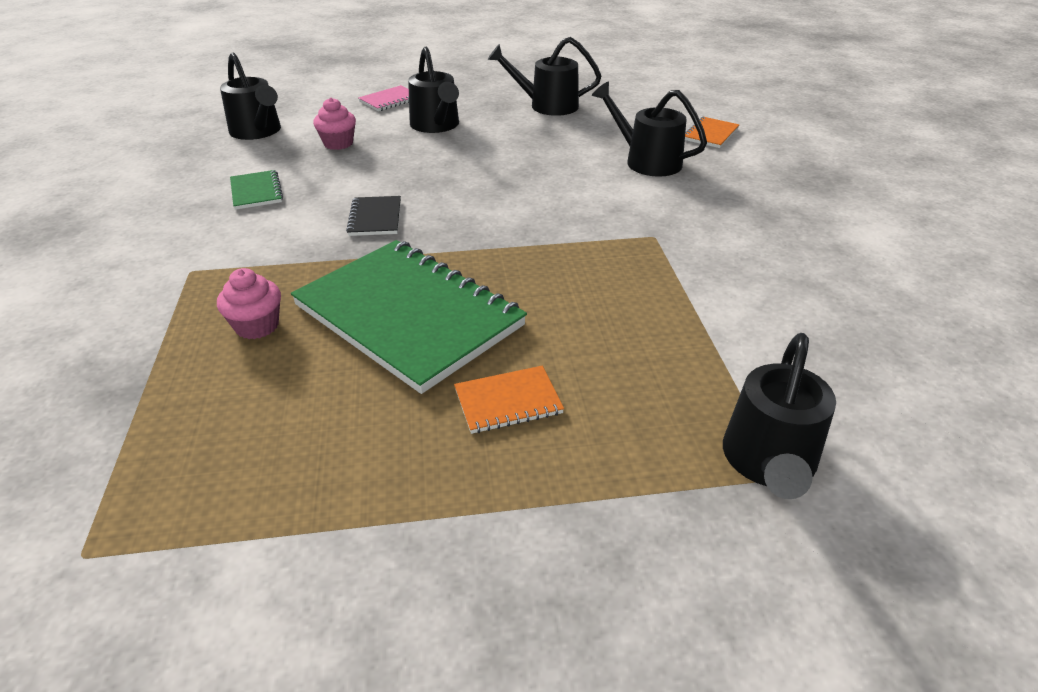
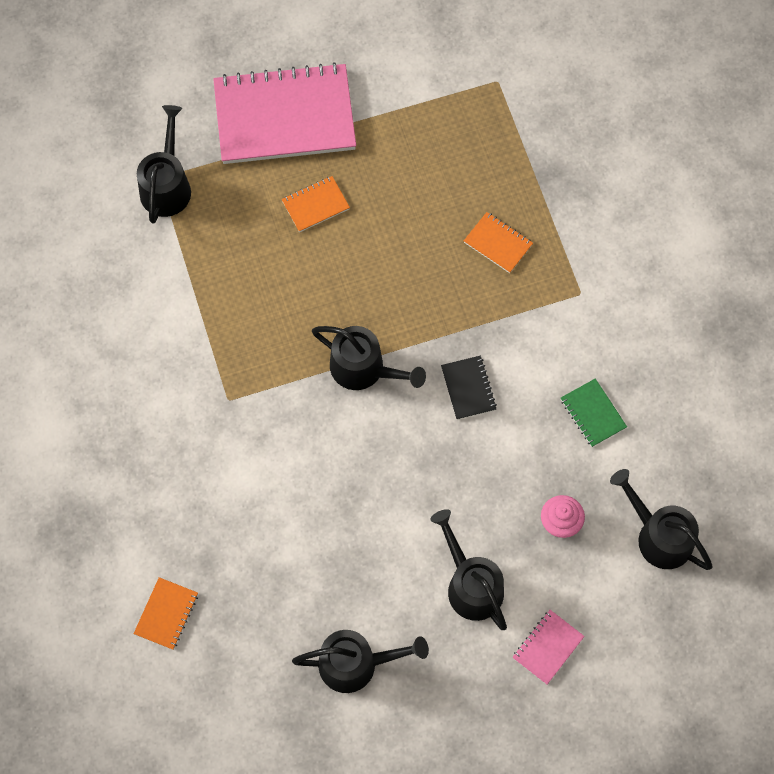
camera: 170 degrees right, 30 degrees up
(257, 326) = (498, 243): pink cupcake -> orange notebook
(408, 315) = (399, 270): green notebook -> none
(536, 551) = (284, 116): none -> pink notebook
(646, 161) = (236, 537): black watering can -> black watering can (364, 369)

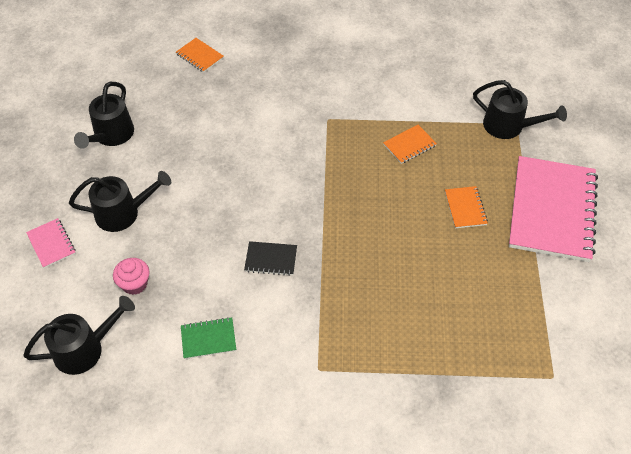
camera: 110 degrees right, 15 degrees down
(364, 369) = (316, 199): black watering can -> none
(498, 243) = (388, 322): orange notebook -> orange notebook (409, 145)

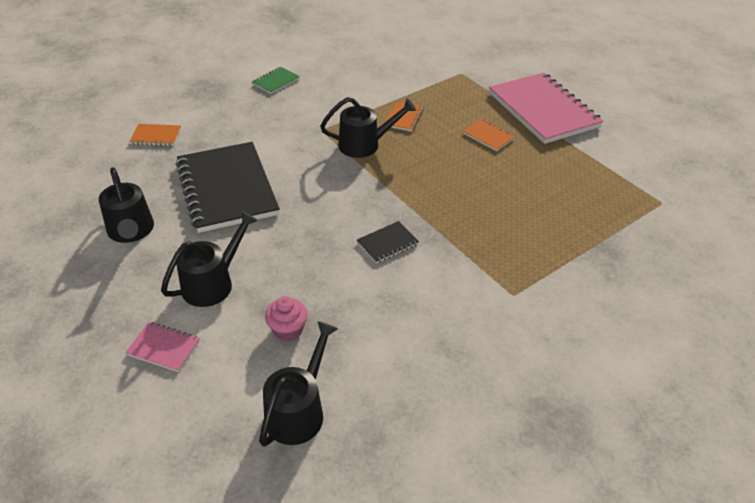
camera: 40 degrees left, 10 degrees down
(204, 136) = (227, 189): none -> black notebook
(208, 339) = (403, 329): green notebook -> green notebook (276, 81)
(509, 126) = (458, 76): black watering can -> black watering can (365, 144)

